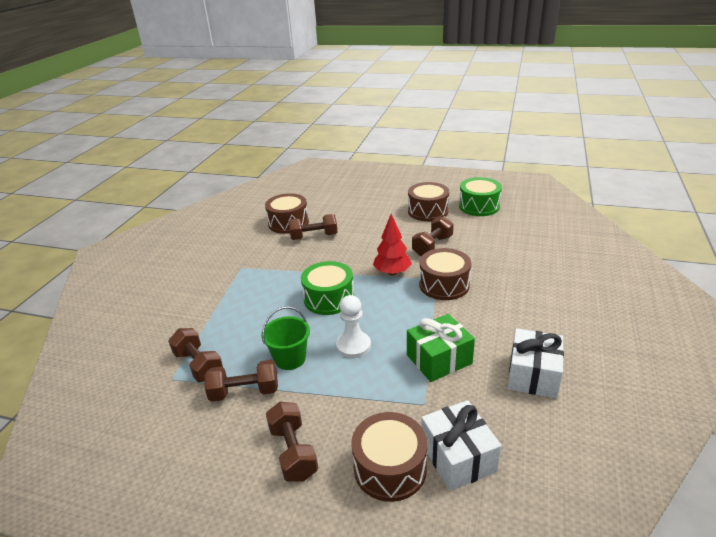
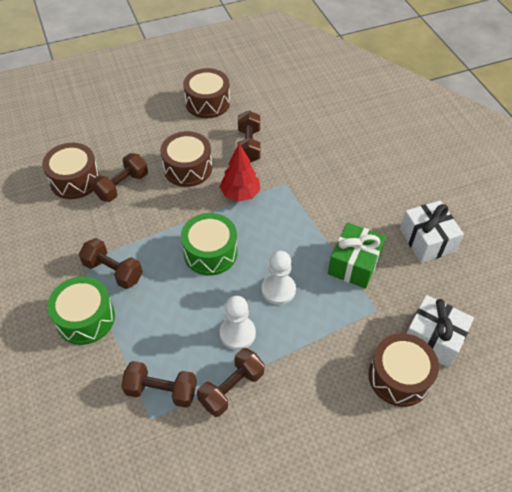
camera: 40 degrees left, 20 degrees up
(290, 358) = (237, 333): green bucket -> white pawn
(293, 452) = (323, 412): brown dumbbell -> brown dumbbell (113, 271)
(444, 285) = (296, 186): brown drum -> brown drum (188, 168)
(479, 206) = (250, 77): green drum -> green drum (85, 318)

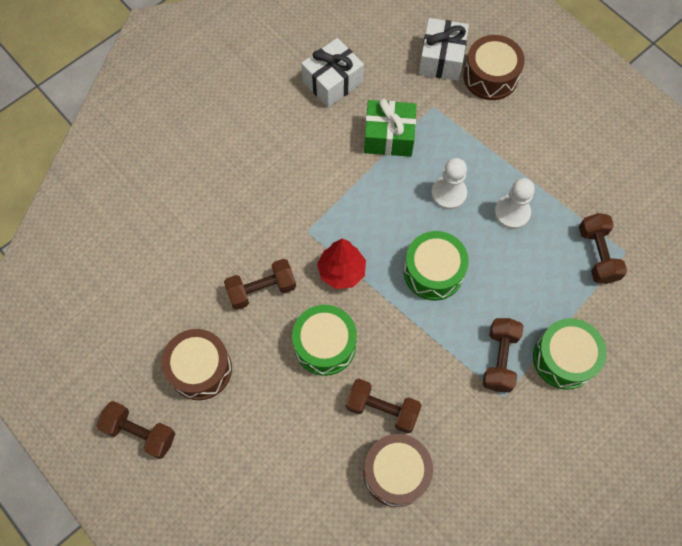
camera: 110 degrees left, 15 degrees up
(188, 168) = (325, 345): brown drum -> green drum
(231, 388) = (565, 199): brown dumbbell -> brown dumbbell (140, 433)

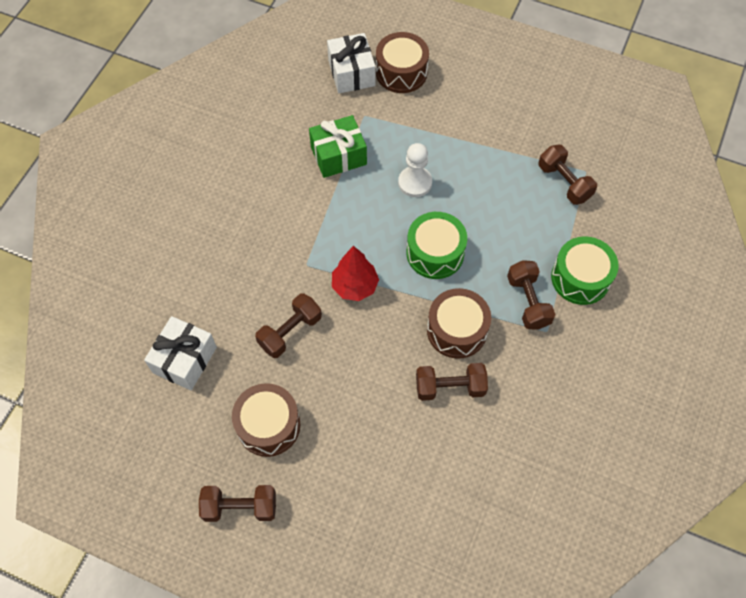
camera: 25 degrees left, 5 degrees down
(325, 345) = (371, 355): green drum -> none
(332, 82) = (264, 128): white gift -> white gift (184, 360)
(396, 473) = (489, 435): brown drum -> brown drum (457, 330)
(512, 213) = (476, 177): white pawn -> none

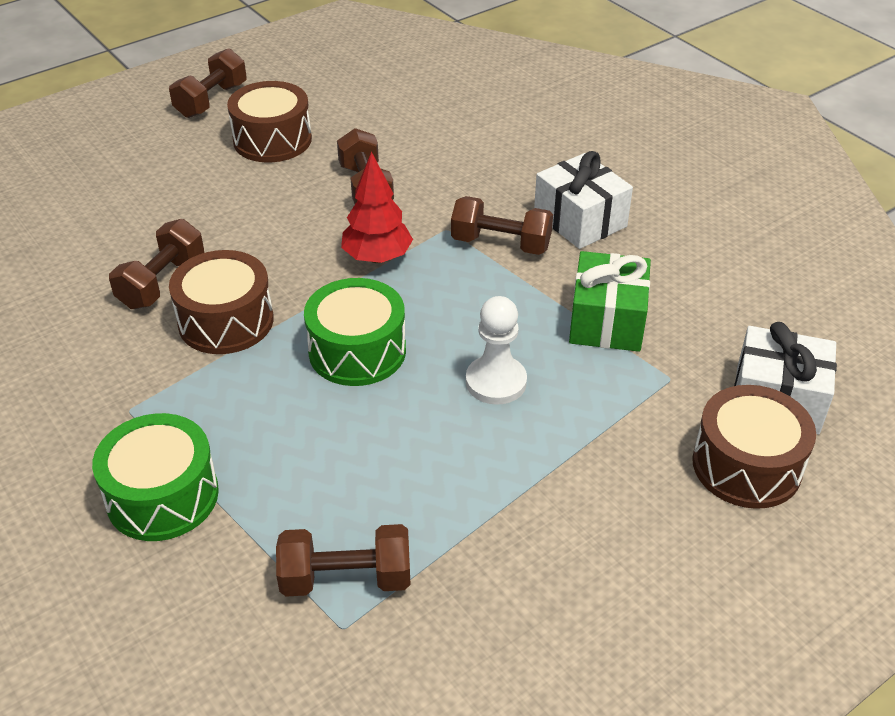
camera: 120 degrees right, 20 degrees down
(184, 360) = (404, 111): white gift -> white gift (580, 220)
(528, 301) = (190, 413): brown dumbbell -> brown dumbbell (501, 244)

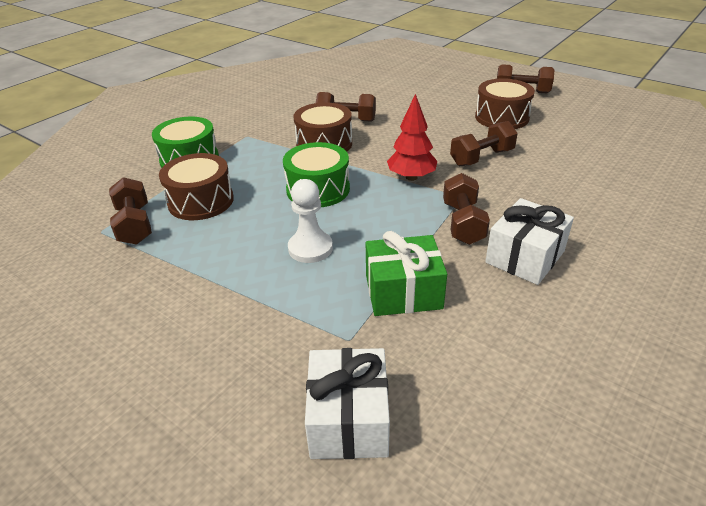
camera: 75 degrees right, 5 degrees down
(746, 465) = (257, 403): brown drum -> brown drum (201, 201)

